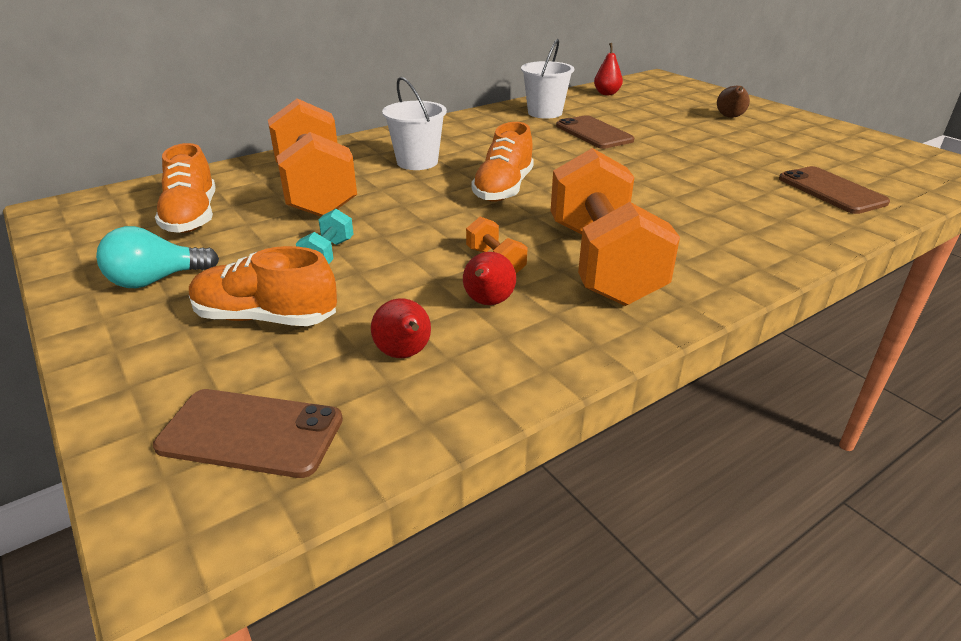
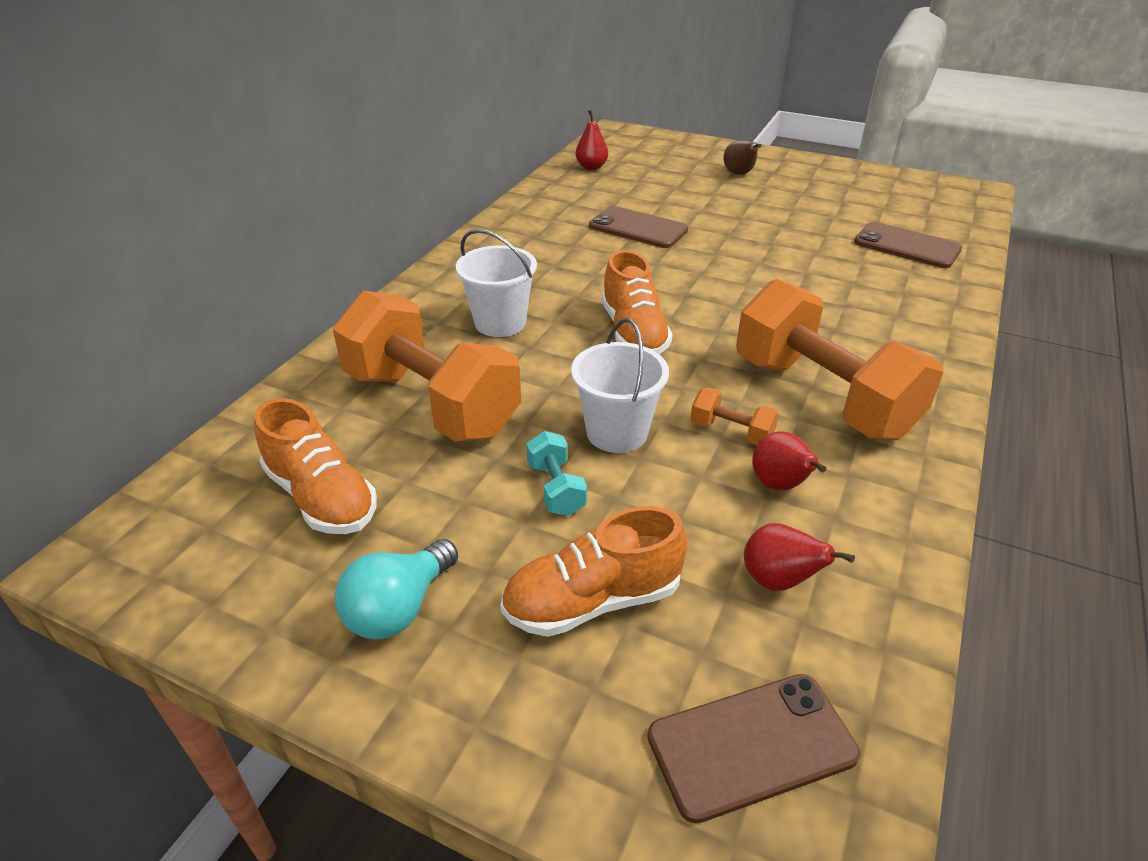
camera: 30 degrees left, 5 degrees up
(545, 113) = (558, 211): white bucket -> white bucket (617, 432)

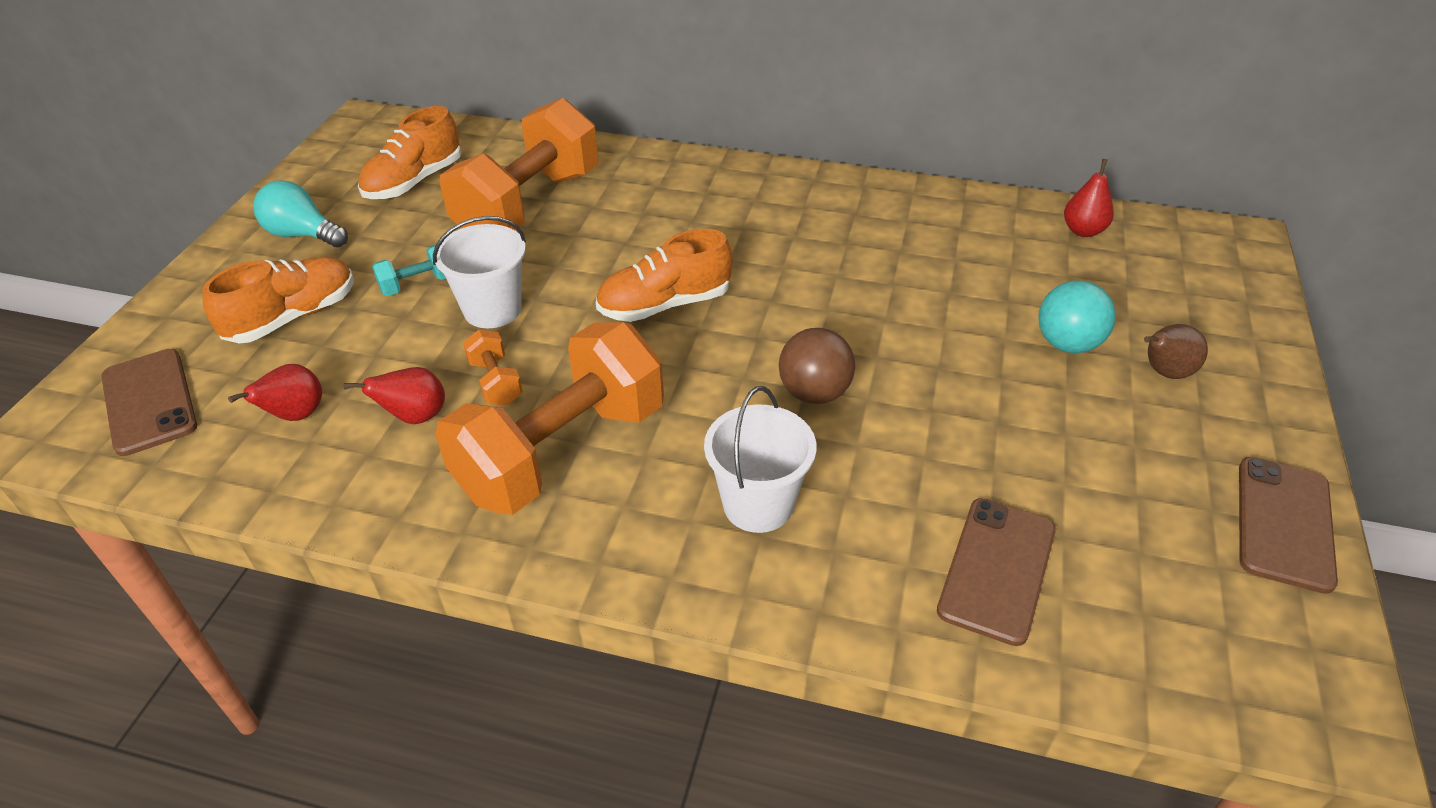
camera: 80 degrees right, 5 degrees up
(500, 323) = (663, 219): white bucket -> white bucket (758, 504)
(592, 601) = (293, 317): orange shoe -> orange shoe turned 75 degrees clockwise
(638, 228) = (916, 287): brown phone -> brown phone (1284, 523)
(709, 193) = (1067, 344): none -> turquoise ball
(731, 432) = (496, 382): orange dumbbell -> orange dumbbell turned 45 degrees counterclockwise
(753, 280) = (814, 393): none -> brown ball

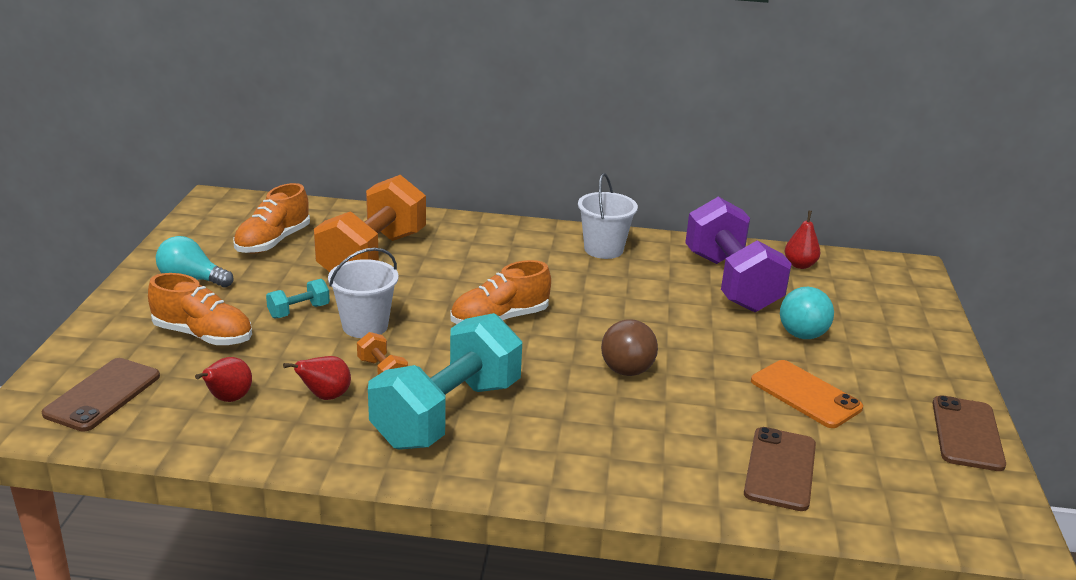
camera: 10 degrees left, 15 degrees down
(149, 401) = (102, 395): brown phone -> brown phone turned 60 degrees clockwise
(293, 317) = (203, 335): orange shoe -> orange shoe turned 75 degrees clockwise
(562, 451) = (447, 413): orange dumbbell -> turquoise dumbbell
(758, 504) = (602, 439): white bucket -> white bucket (603, 249)
(984, 256) = (731, 282): none -> purple dumbbell
(1055, 443) = (805, 394): none -> orange phone
(1164, 372) = (872, 350): brown pear -> none

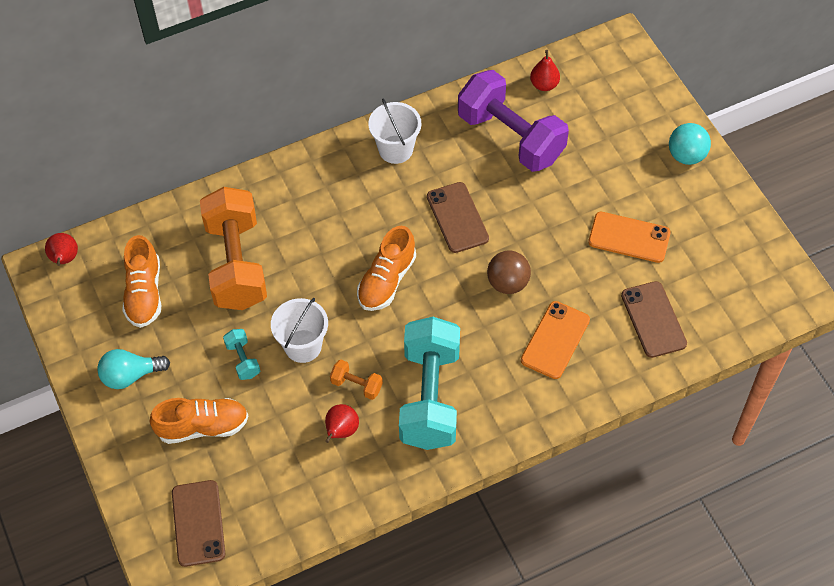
camera: 30 degrees left, 30 degrees up
(228, 399) = (283, 473): red pear -> red pear (65, 259)
(299, 311) = (243, 360): turquoise dumbbell -> turquoise dumbbell turned 45 degrees counterclockwise
(638, 433) = (555, 340): none -> orange phone
(802, 335) = (592, 173): turquoise ball -> turquoise ball (686, 155)
(967, 433) = (739, 217): brown phone -> brown phone (457, 217)

